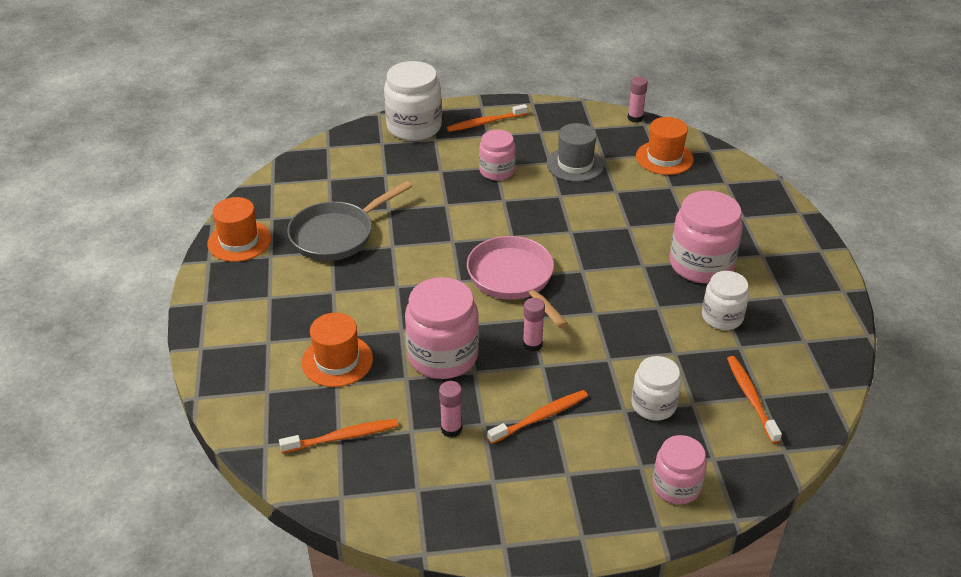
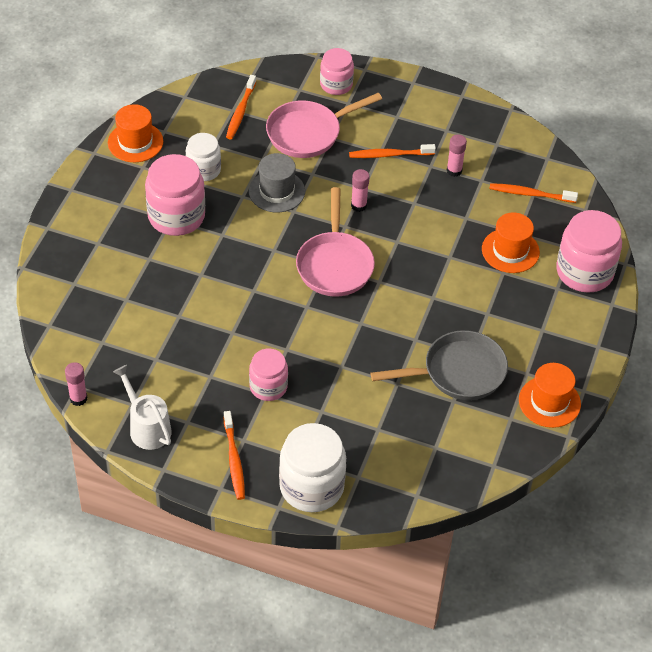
camera: 155 degrees left, 10 degrees up
(443, 356) = (430, 223): pink jar -> pink jar (584, 272)
(485, 123) = (234, 460): orange toothbrush -> orange toothbrush turned 75 degrees clockwise
(567, 119) = (147, 427): none -> white watering can
(575, 164) = (189, 363): grey hat -> grey hat (276, 191)
(653, 405) = (308, 133): white jar -> pink pan
(664, 158) = (100, 334): orange hat -> orange hat (135, 142)

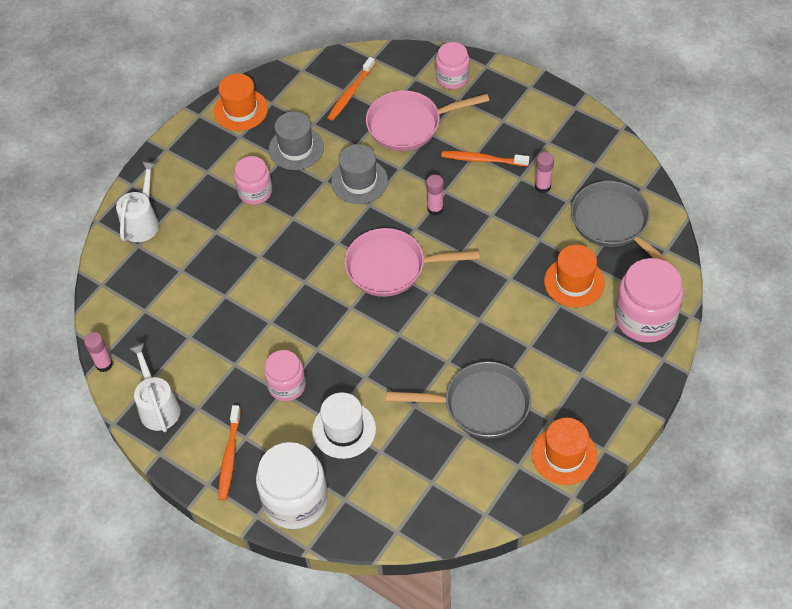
camera: 20 degrees right, 5 degrees up
(71, 260) = (142, 221): none -> white watering can
(176, 216) = (255, 192): pink jar -> pink jar, size x0.61
(203, 170) = (296, 148): white jar -> grey hat
(334, 264) = (392, 267): pink pan -> pink pan turned 75 degrees clockwise
(337, 416) = (344, 430): none -> white hat
(530, 194) = (613, 224): orange toothbrush -> grey pan

